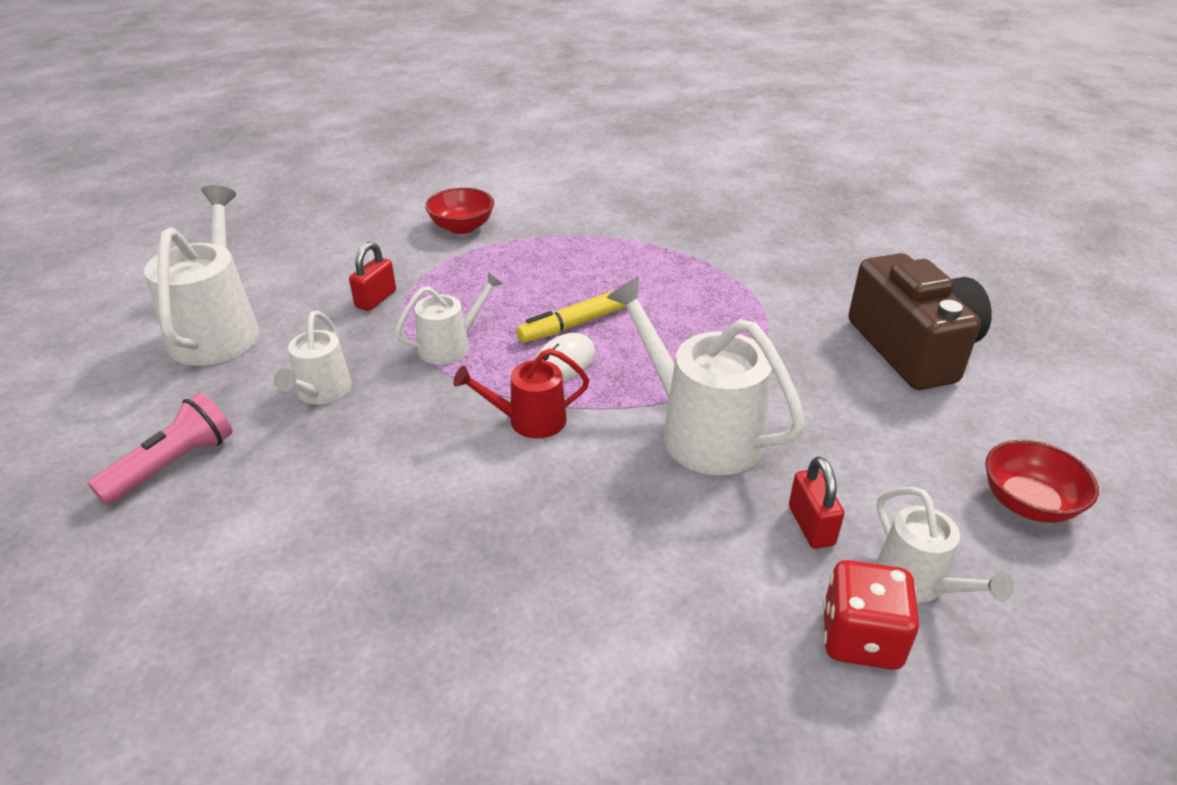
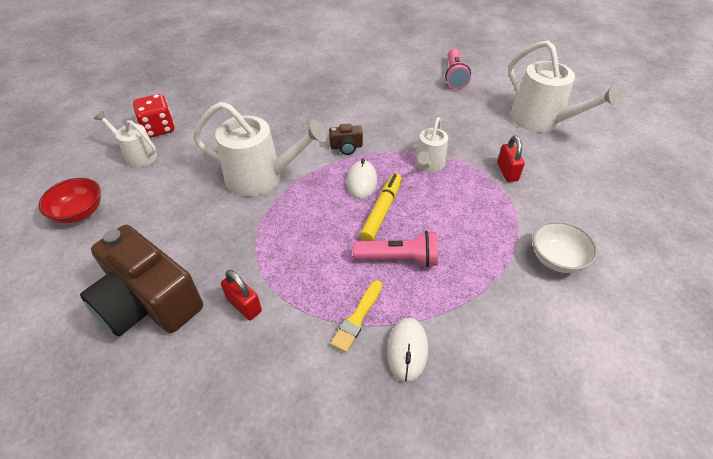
camera: 145 degrees right, 10 degrees up
(321, 392) = (449, 118): white watering can -> none
(462, 227) = (557, 259): red bowl -> white bowl
(529, 420) = (346, 147): red watering can -> brown camera
(607, 281) = (399, 259): none -> pink flashlight
(668, 232) = (407, 350): none -> white mouse
(692, 261) = (357, 317): none -> yellow brush
(811, 526) = (189, 158): red padlock -> red padlock (244, 305)

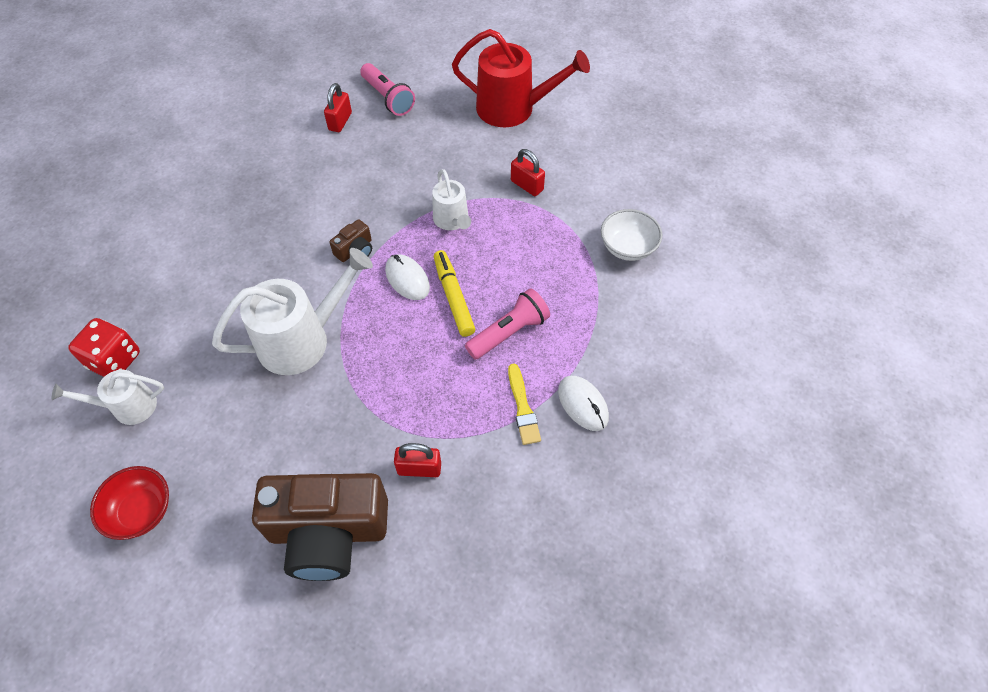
camera: 40 degrees left, 10 degrees up
(410, 75) = (340, 121): none -> red padlock
(541, 121) = (513, 108): white watering can -> red watering can

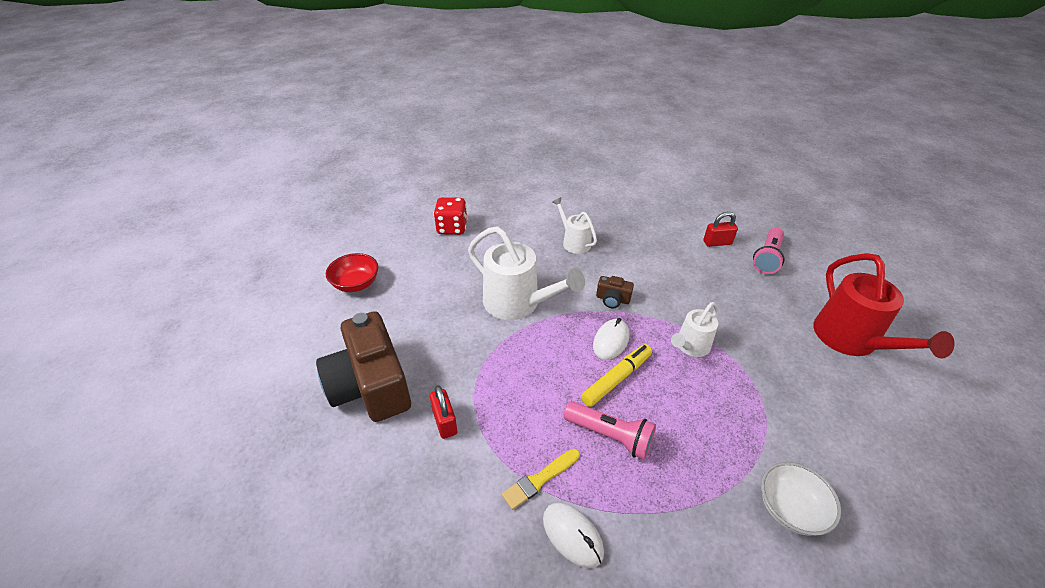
camera: 65 degrees right, 15 degrees down
(128, 407) = (423, 247): white watering can -> white watering can (574, 242)
(527, 185) = (777, 385): red padlock -> none
(583, 404) = (572, 535): white mouse -> white mouse turned 75 degrees counterclockwise

